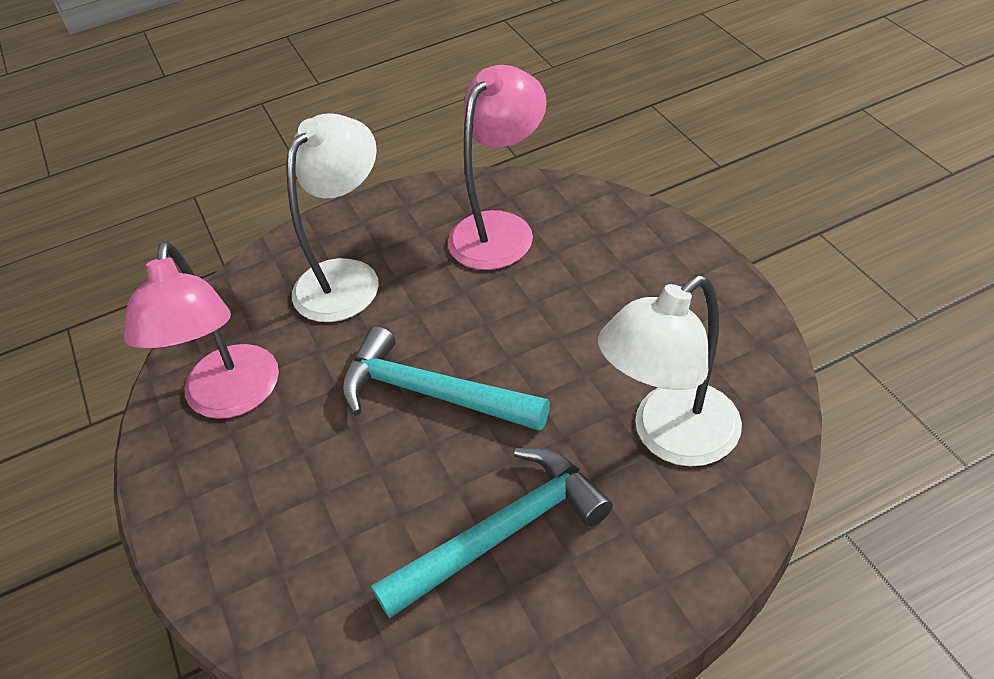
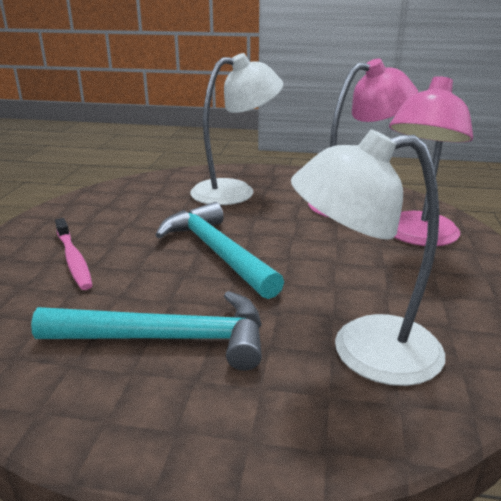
camera: 30 degrees right, 20 degrees down
(231, 399) = (109, 210): pink lamp -> pink lamp (417, 237)
(288, 499) = (73, 259): none -> pink toothbrush

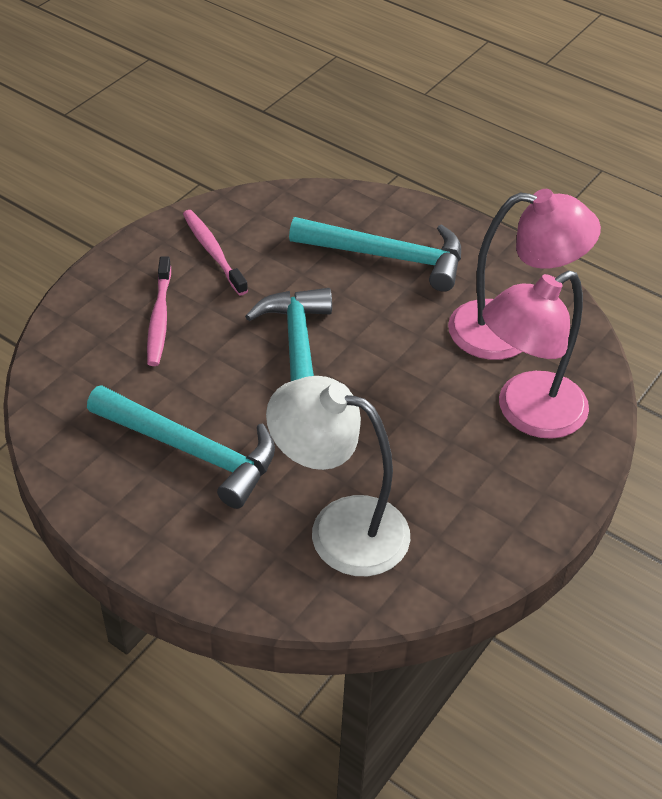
camera: 25 degrees right, 20 degrees up
(98, 215) = (213, 252): none -> pink toothbrush
(235, 191) = (387, 257): white lamp -> turquoise hammer

